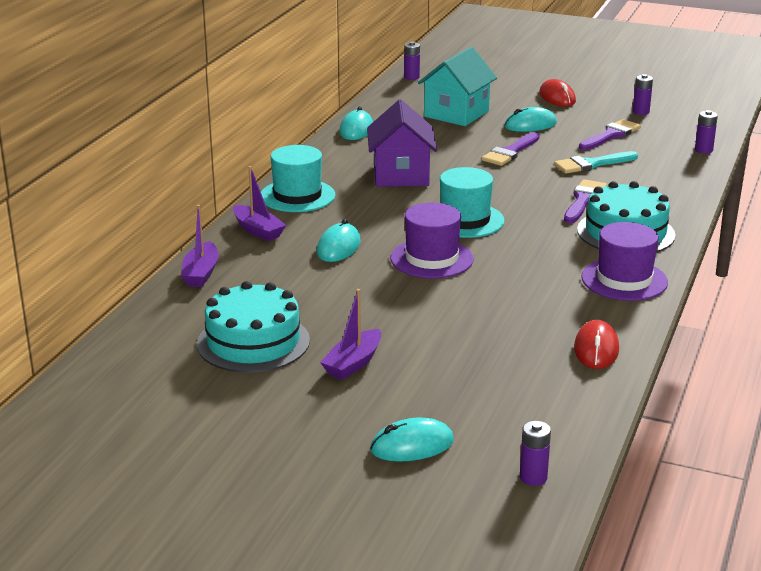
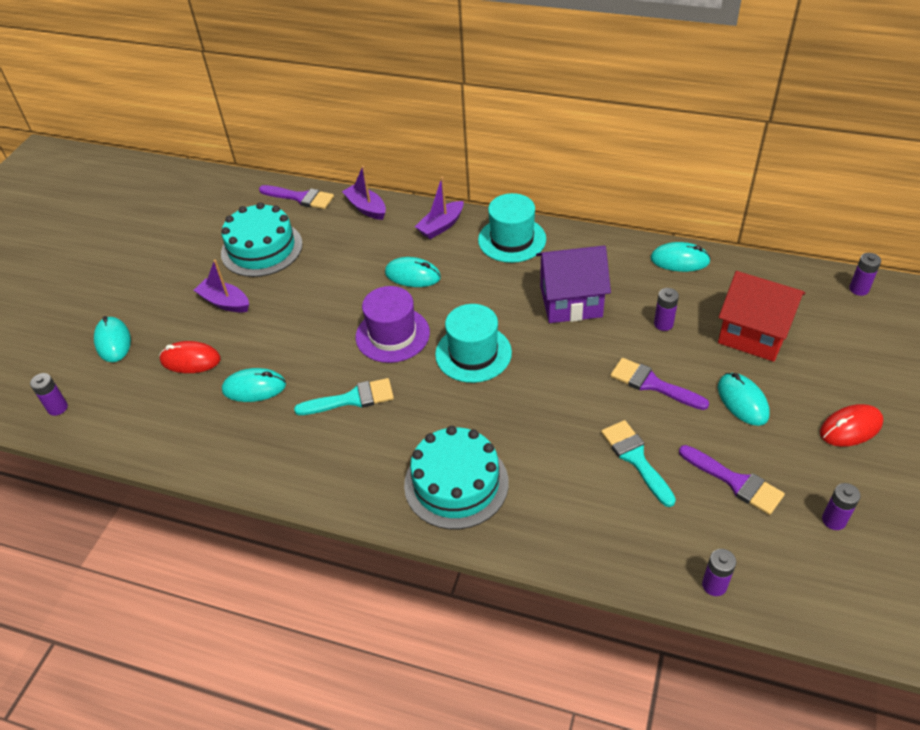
camera: 90 degrees right, 20 degrees up
(201, 273) = (366, 208): purple boat -> purple boat turned 45 degrees clockwise
(438, 142) = (663, 324): none -> purple battery
(456, 114) = (754, 334): turquoise house -> red house
(504, 336) = (254, 388): none -> turquoise mouse
(523, 280) = (352, 399): none -> turquoise brush
(583, 200) = (533, 448): purple brush -> purple brush (300, 198)
(596, 349) = (224, 450): red mouse -> red mouse (190, 360)
(624, 280) = (350, 477): purple hat -> none

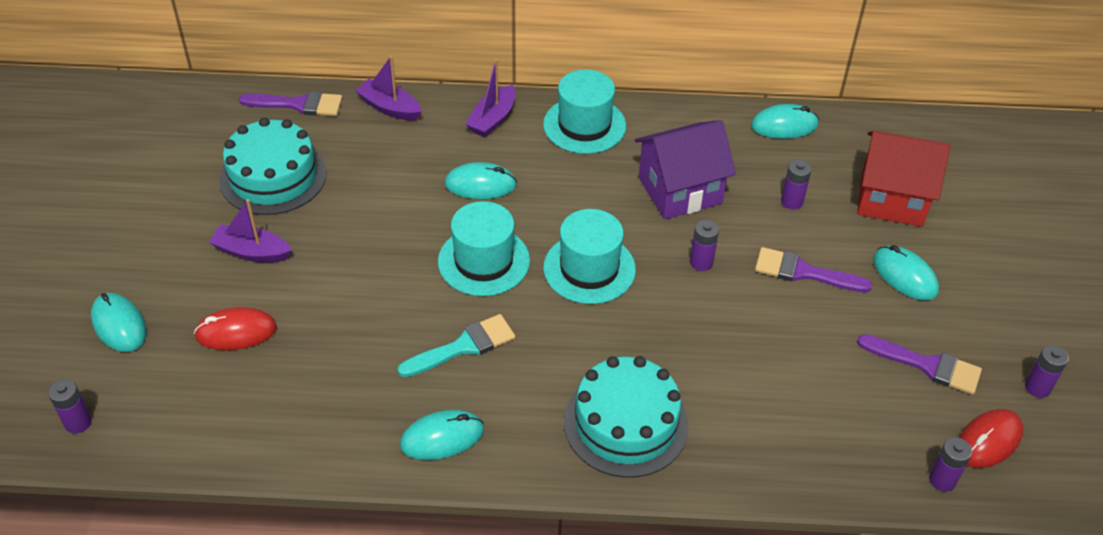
camera: 20 degrees left, 0 degrees up
(254, 388) = (335, 353): turquoise mouse -> turquoise mouse (442, 437)
(392, 335) = (483, 261): purple hat -> turquoise hat
(636, 458) = (814, 359): turquoise brush -> none
(850, 428) = (1022, 286): red mouse -> red mouse (988, 441)
(859, 289) = (982, 133): purple battery -> purple battery (701, 262)

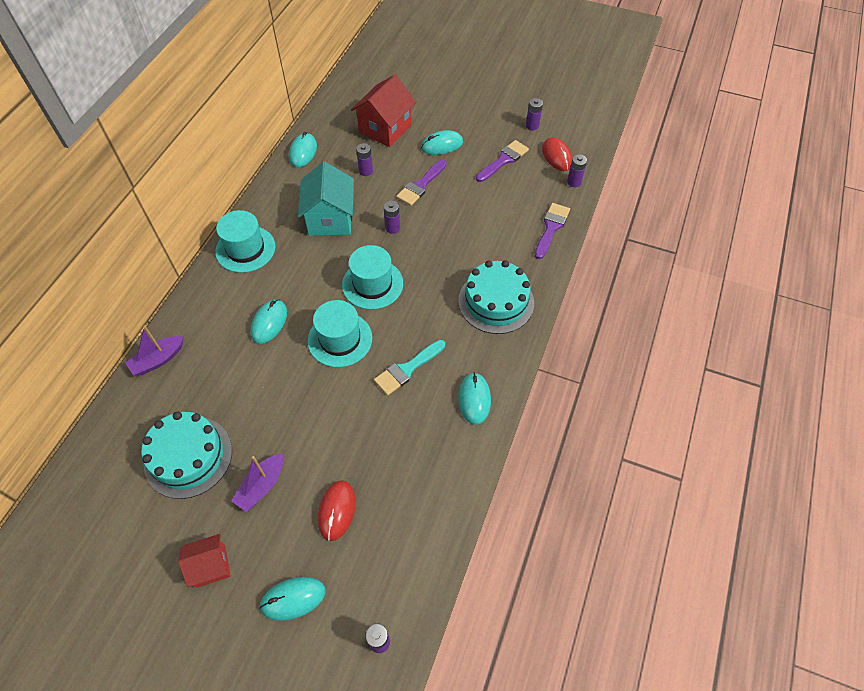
camera: 70 degrees left, 10 degrees up
(146, 241) = (211, 566): none -> red house
(298, 104) = (116, 422): purple brush -> purple brush (551, 228)
(463, 346) = (407, 369): turquoise brush -> turquoise brush turned 120 degrees counterclockwise
(492, 119) = (209, 299): purple boat -> none
(679, 190) = (330, 219): purple house -> turquoise house

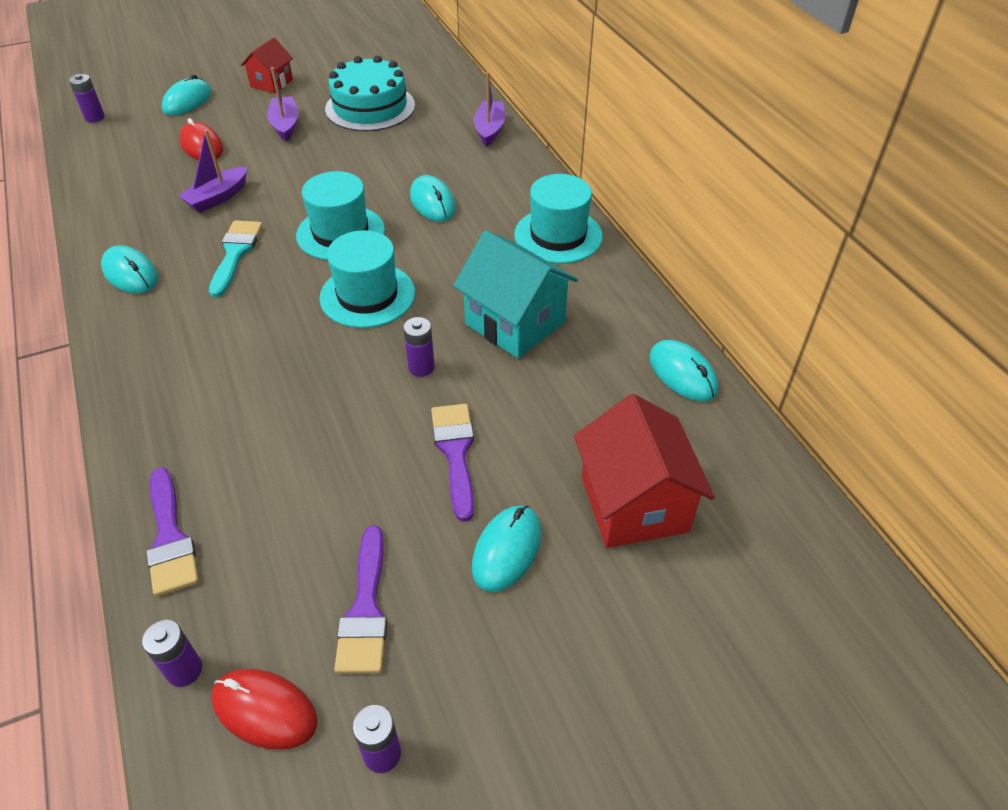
camera: 135 degrees right, 10 degrees down
(366, 171) = (561, 413): purple battery -> none
(375, 433) = (217, 197): none -> purple boat
(496, 302) = (182, 376): turquoise cake -> none

